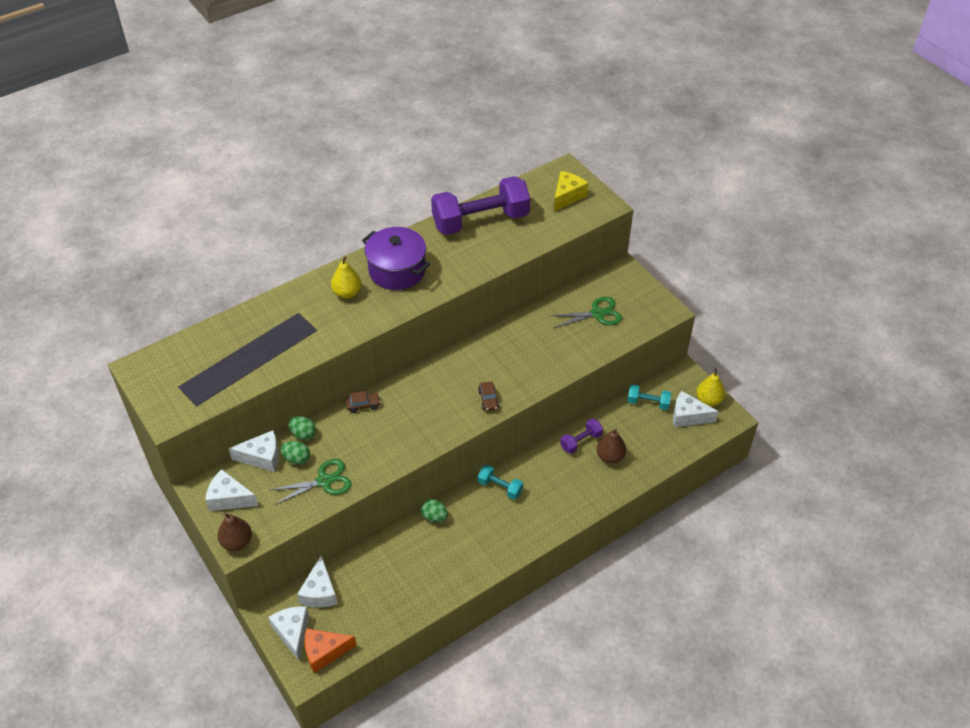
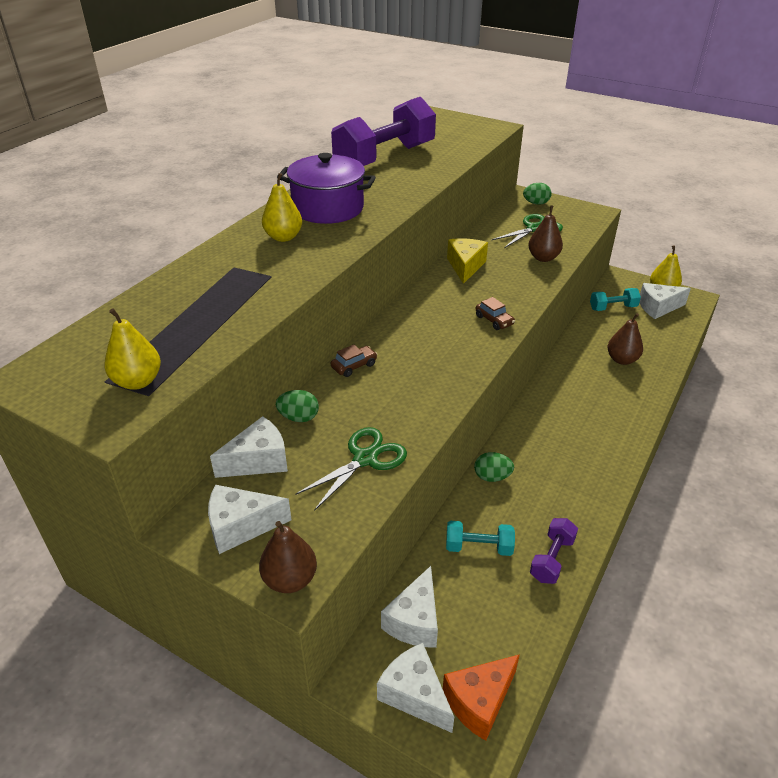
camera: 25 degrees left, 10 degrees down
(195, 393) = (138, 381): none -> yellow pear
(297, 459) = (309, 446): green egg -> green egg (536, 203)
(320, 592) = (415, 621): white cheese -> white cheese turned 45 degrees clockwise
(500, 487) = (539, 422): turquoise dumbbell -> turquoise dumbbell (478, 547)
(567, 196) = (454, 128): yellow cheese -> yellow cheese (465, 266)
(577, 349) = (543, 258): none -> brown pear
(581, 441) = (582, 356): purple dumbbell -> purple dumbbell (552, 559)

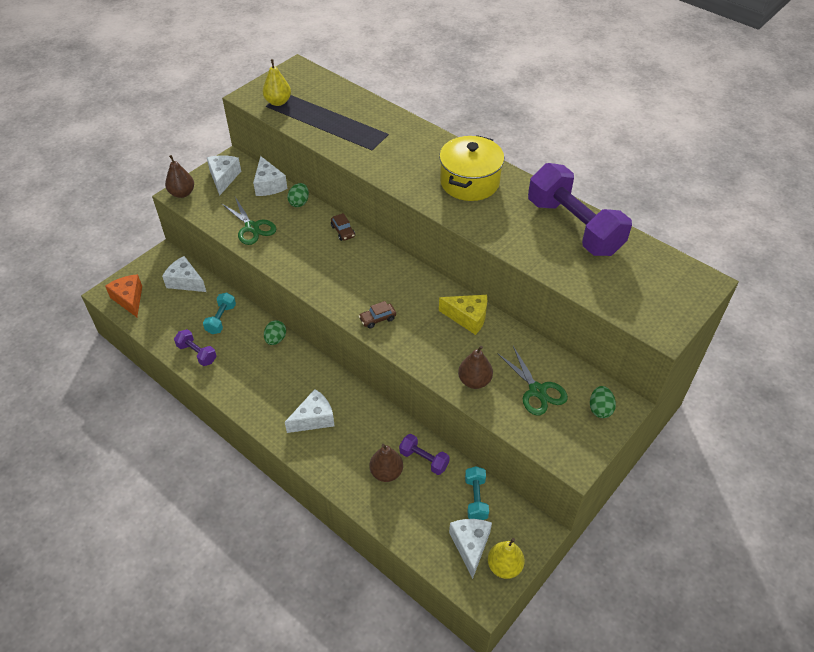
camera: 100 degrees right, 10 degrees up
(283, 237) = (425, 157): yellow pear -> none
(328, 208) = (469, 182): purple pot -> yellow pot
(414, 694) = (145, 275): white cheese -> white cheese (314, 418)
(593, 339) = (424, 459): none -> purple dumbbell

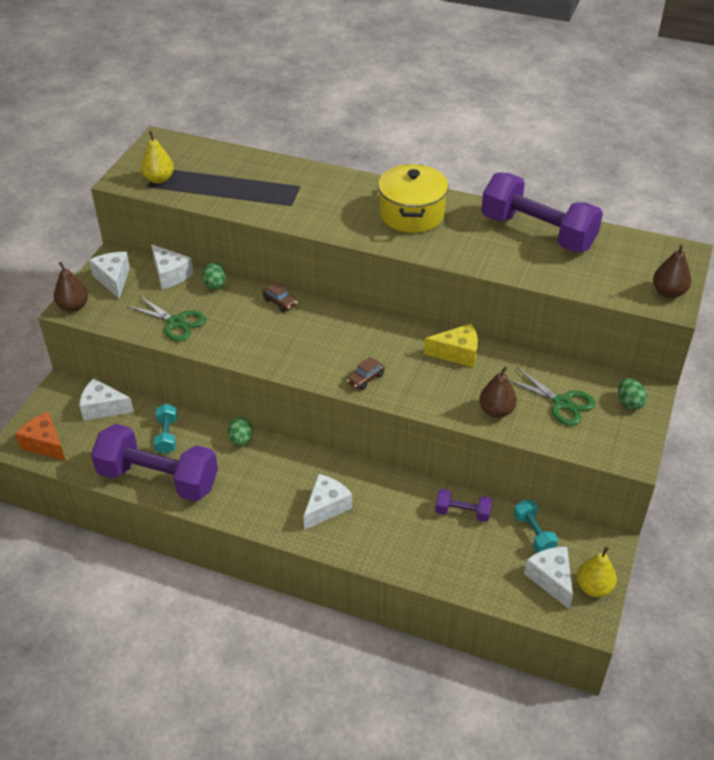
camera: 20 degrees left, 5 degrees down
(197, 353) = (158, 479): purple dumbbell -> purple dumbbell, size x2.22
(386, 472) = (431, 537): brown pear -> brown pear (668, 292)

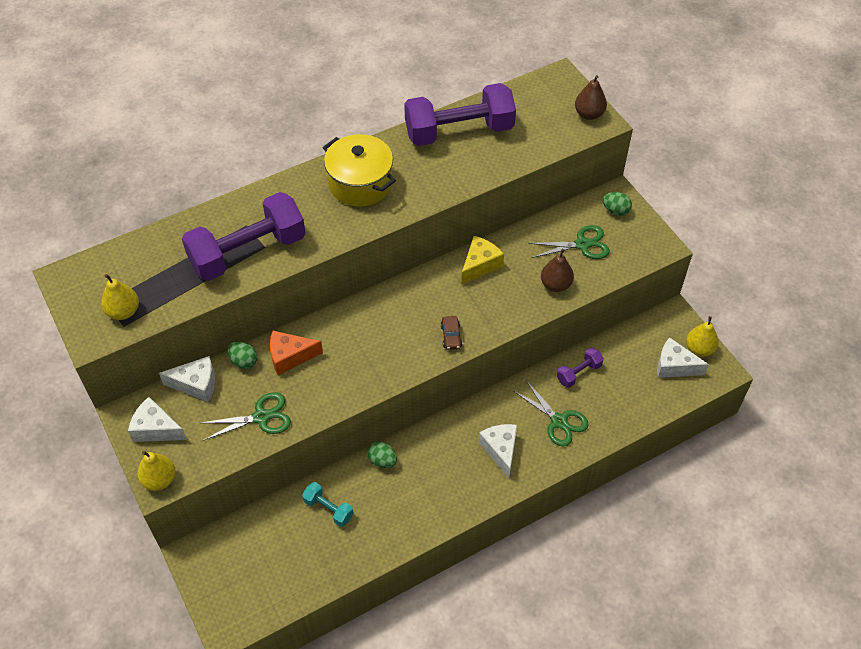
camera: 50 degrees left, 10 degrees up
(45, 444) = (248, 605): orange cheese -> orange cheese (290, 357)
(73, 306) = (159, 479): brown pear -> yellow pear
(103, 408) = (250, 536): white cheese -> none
(158, 479) = (369, 543): purple dumbbell -> purple dumbbell (248, 252)
(280, 302) = (312, 332): brown car -> none
(397, 529) = (559, 421): none -> green scissors
(533, 533) = (631, 347): turquoise dumbbell -> none

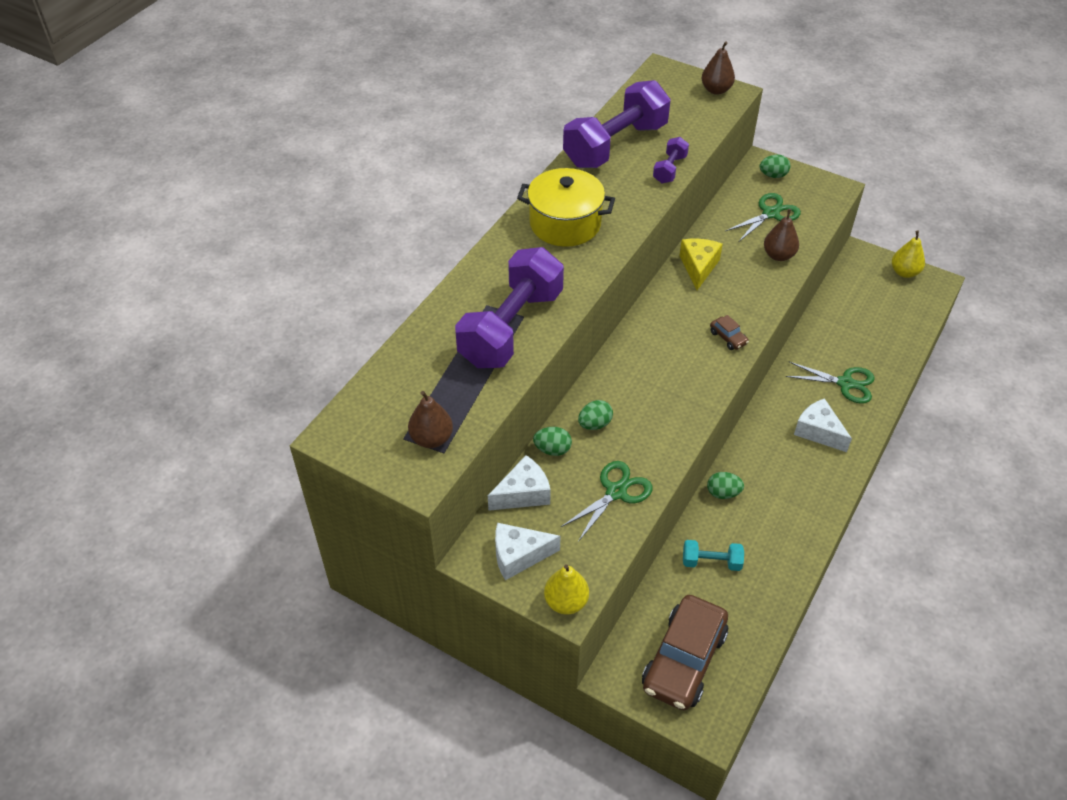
camera: 30 degrees left, 5 degrees down
(123, 311) = (431, 438): yellow pear -> brown pear
(248, 570) = (684, 660): none -> brown car
(290, 357) = (594, 424): orange cheese -> green egg
(579, 373) = (826, 336): purple dumbbell -> purple dumbbell (669, 169)
(674, 366) = (897, 295): white cheese -> none

